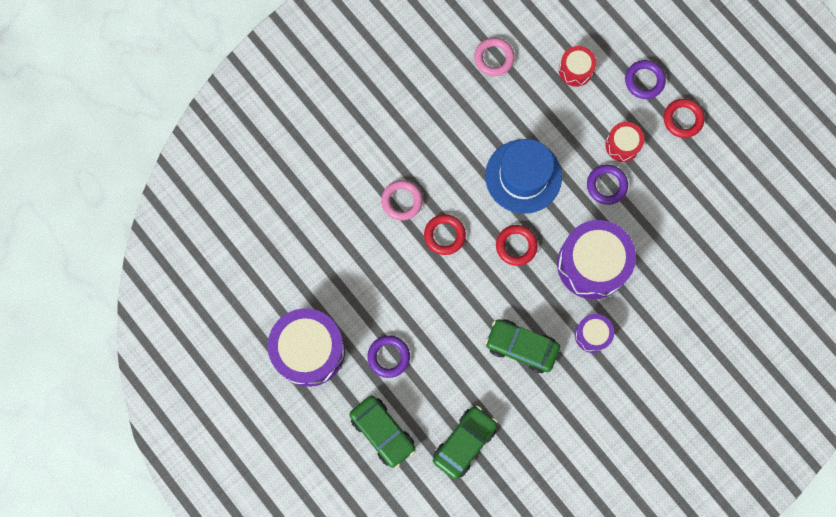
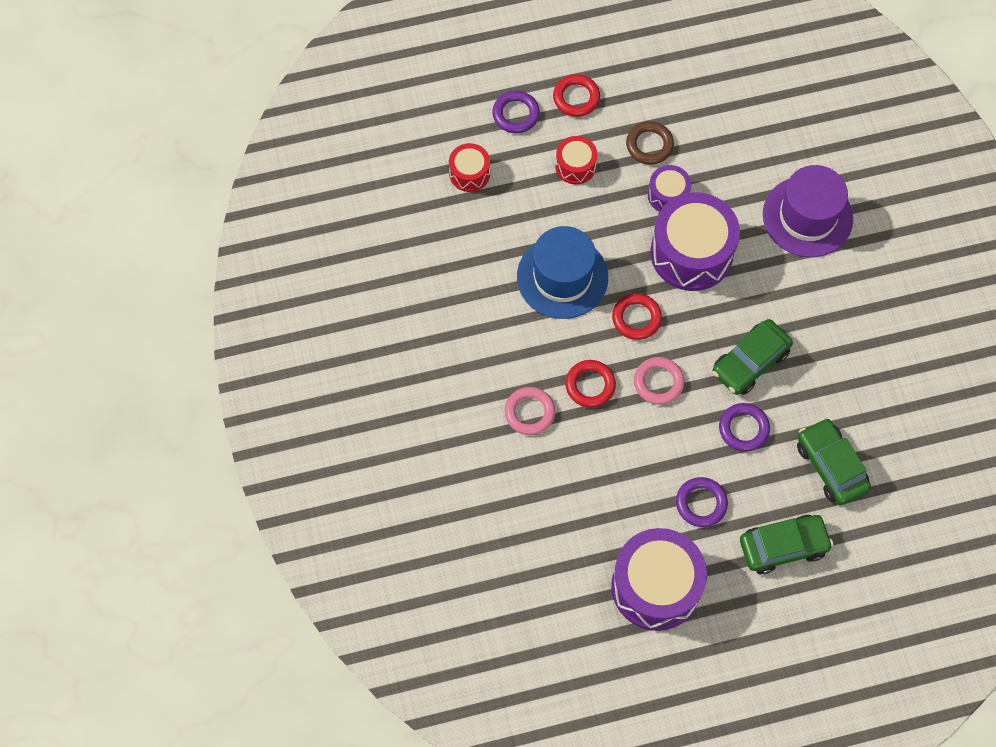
camera: 65 degrees left, 10 degrees down
(494, 58) = (414, 247): pink ring -> pink ring (658, 382)
(592, 334) = (768, 287): purple drum -> purple drum (668, 195)
(606, 185) = (612, 201): purple ring -> purple ring (743, 429)
(670, 193) = (649, 145): none -> brown ring
(670, 341) = (807, 216): none -> purple hat

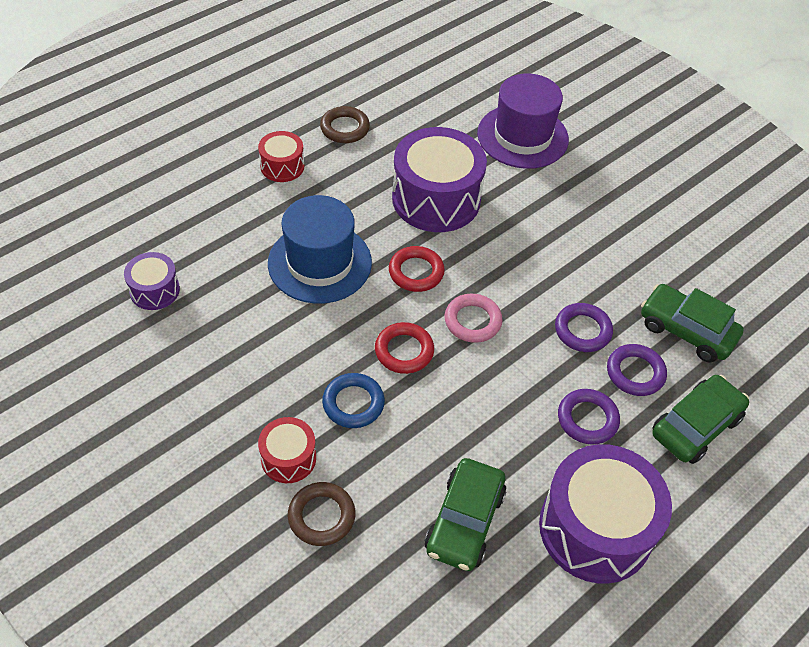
camera: 30 degrees left, 15 degrees down
(466, 489) = (321, 516): none -> brown ring
(469, 173) = (175, 206): red drum -> red drum (288, 458)
(516, 114) = (200, 144): purple ring -> purple ring (635, 373)
(529, 412) = (353, 403): pink ring -> blue ring
(576, 98) = (253, 114): red ring -> none
(668, 195) = (385, 161): purple drum -> purple drum (154, 290)
(750, 362) = (549, 269): green car -> green car (464, 521)

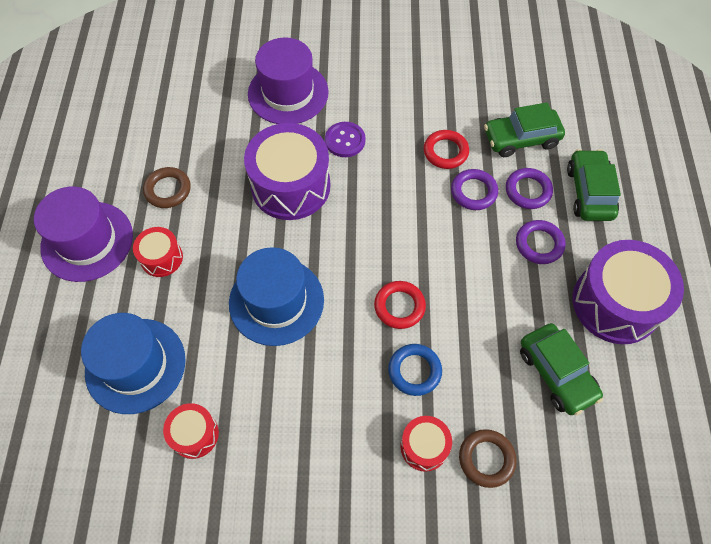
camera: 45 degrees left, 10 degrees up
(154, 290) = (194, 434): purple drum -> red drum
(177, 215) = (135, 365): none -> blue hat
(250, 115) = (87, 241): none -> purple hat
(416, 272) = (341, 248): red ring -> red ring (445, 152)
(472, 321) = (412, 247): pink ring -> none
(523, 204) = (345, 140): none -> purple button

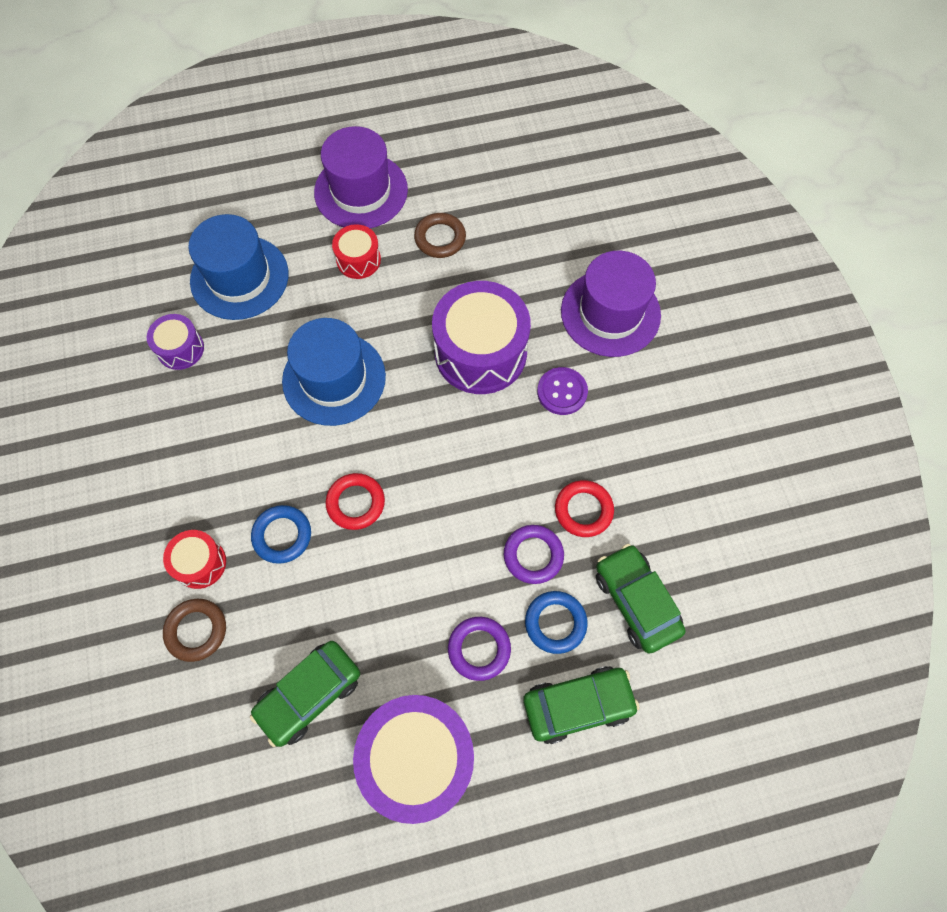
camera: 75 degrees right, 5 degrees up
(194, 434) = (180, 349): red drum -> purple drum
(528, 191) = (555, 623): purple ring -> blue ring

